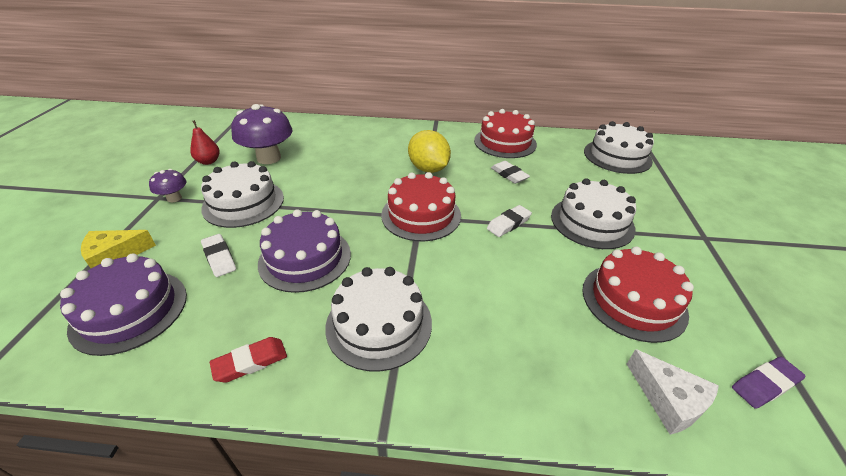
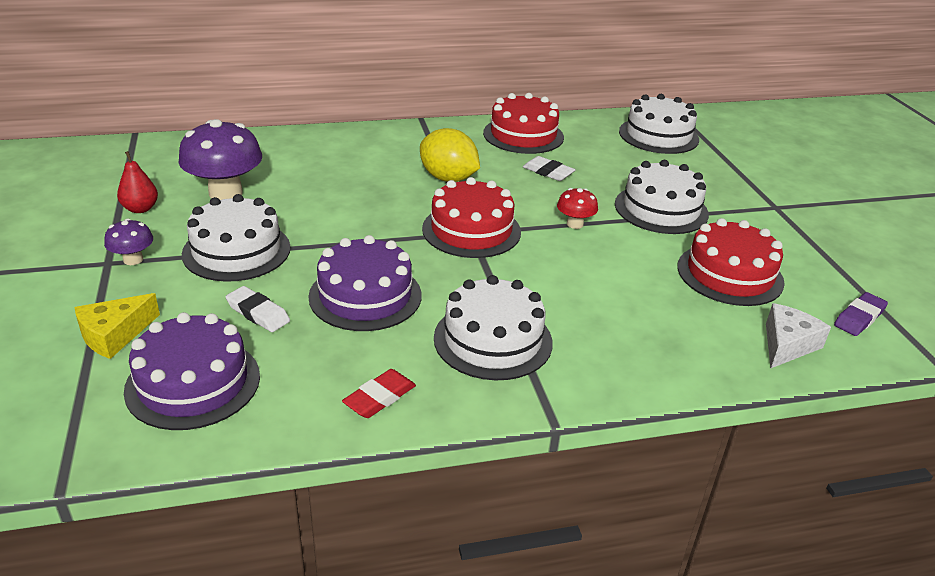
camera: 20 degrees left, 5 degrees down
(508, 223) = (575, 224): white eraser -> red mushroom
(668, 400) = (787, 344): white cheese -> white cheese turned 90 degrees counterclockwise

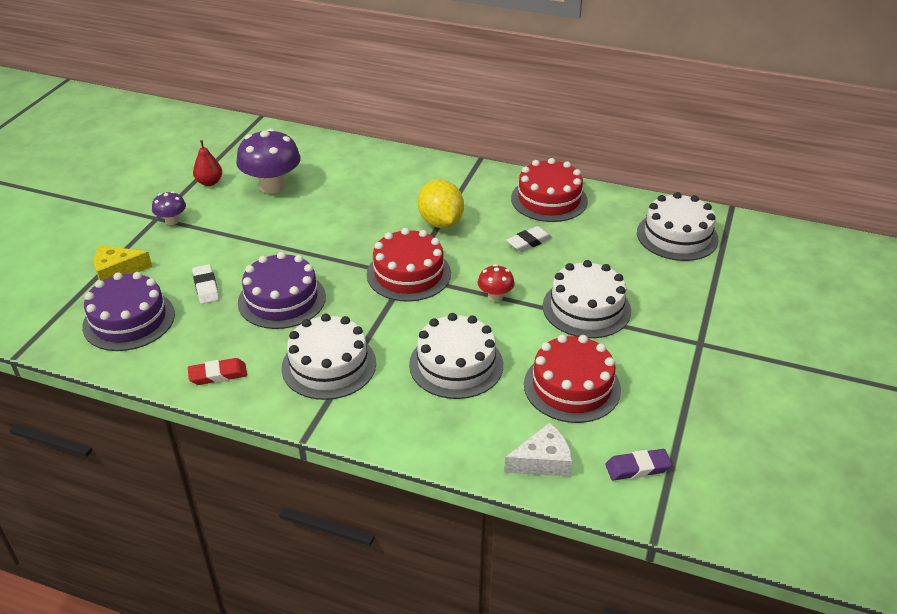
camera: 35 degrees right, 5 degrees up
(236, 251) = (236, 235): white cake -> white cake (456, 364)
(548, 172) = (529, 242): white eraser -> white eraser turned 75 degrees clockwise

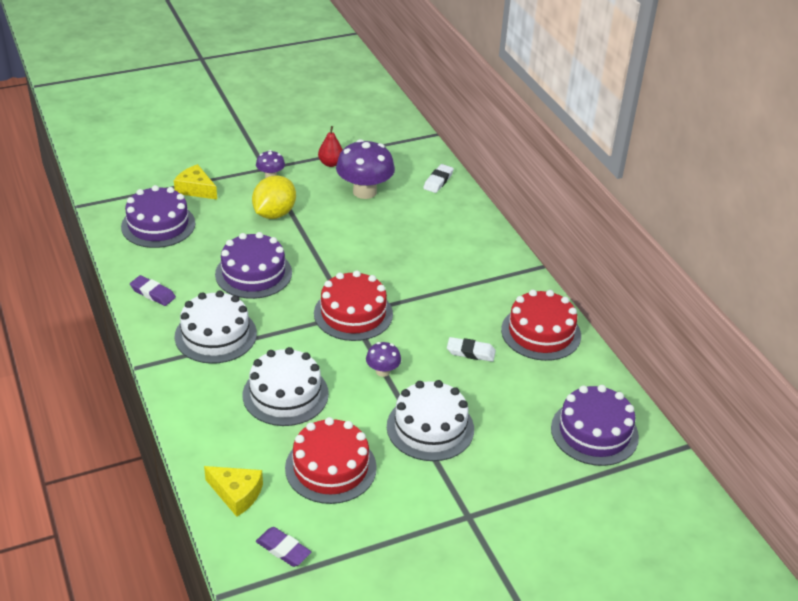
camera: 45 degrees right, 0 degrees up
(206, 287) = (225, 234): white eraser -> white eraser (438, 181)
(218, 374) = (153, 293): red eraser -> purple eraser
(440, 222) = (432, 294): yellow lemon -> yellow lemon (274, 214)
(495, 296) = (383, 371): red mushroom -> purple mushroom
(542, 461) = (236, 494): white cheese -> yellow cheese
(677, 236) = (594, 432): white cake -> purple cake

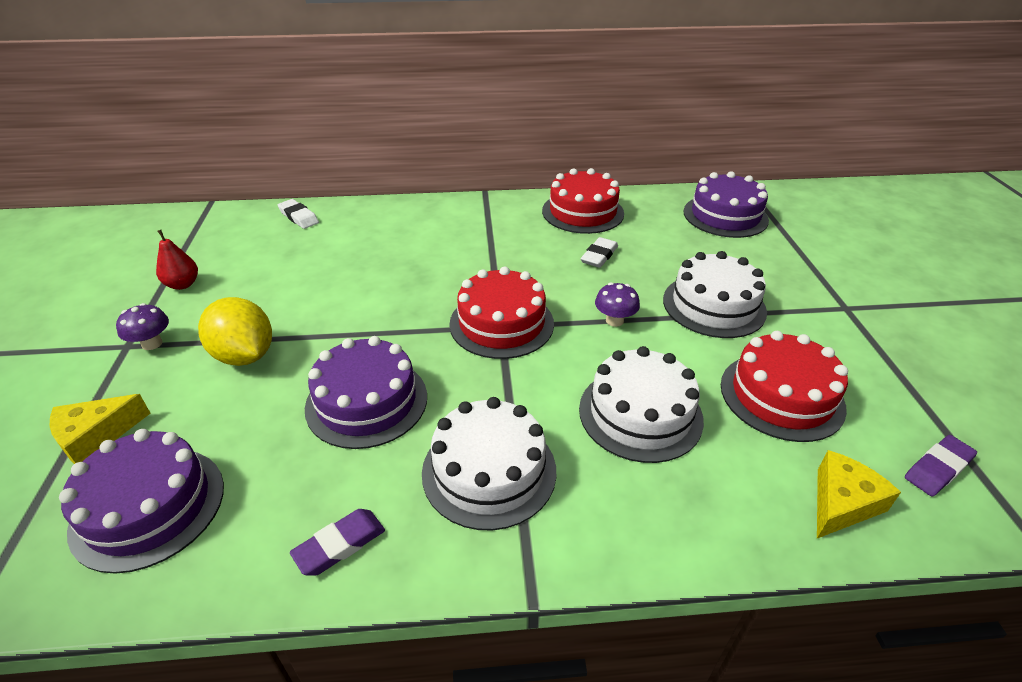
camera: 70 degrees left, 0 degrees up
(364, 191) = (269, 269): purple mushroom -> none

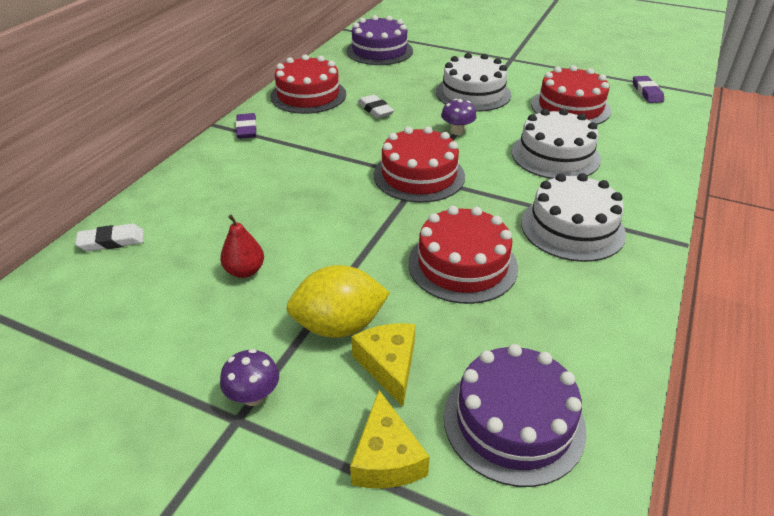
camera: 60 degrees left, 0 degrees up
(183, 284) = (153, 356): red pear -> red pear (245, 271)
(340, 545) = (608, 313): purple eraser -> purple eraser (246, 129)
(366, 401) = (462, 265): purple cake -> red cake
(842, 503) = (656, 125): yellow cheese -> yellow cheese (389, 365)

